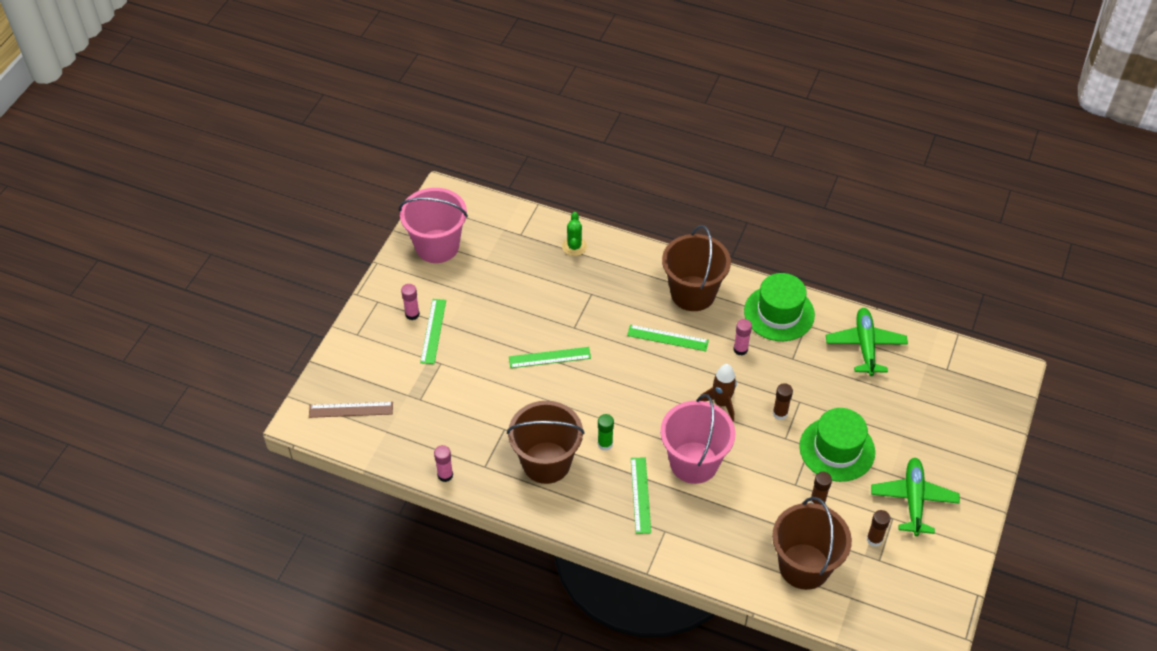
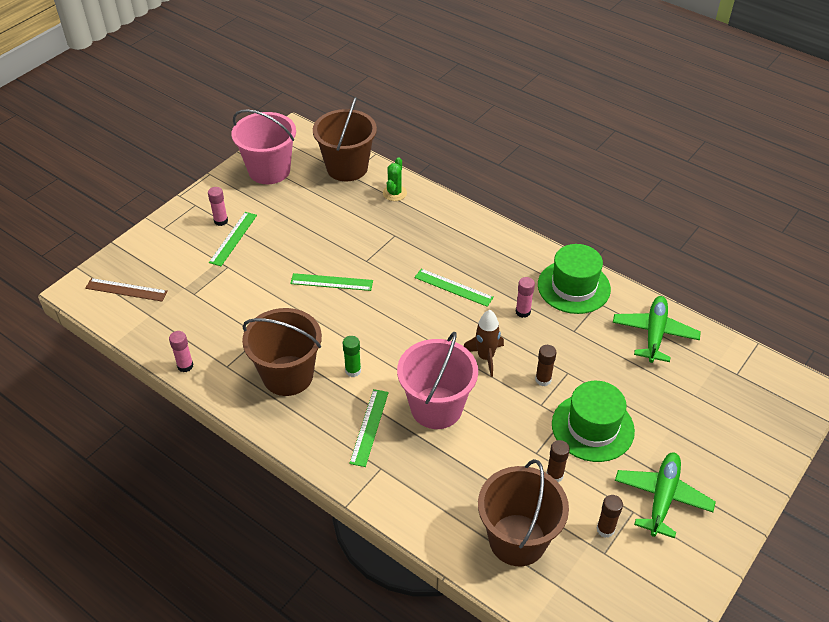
camera: 15 degrees right, 5 degrees down
(693, 293) = (493, 253): brown bucket -> brown bucket (347, 168)

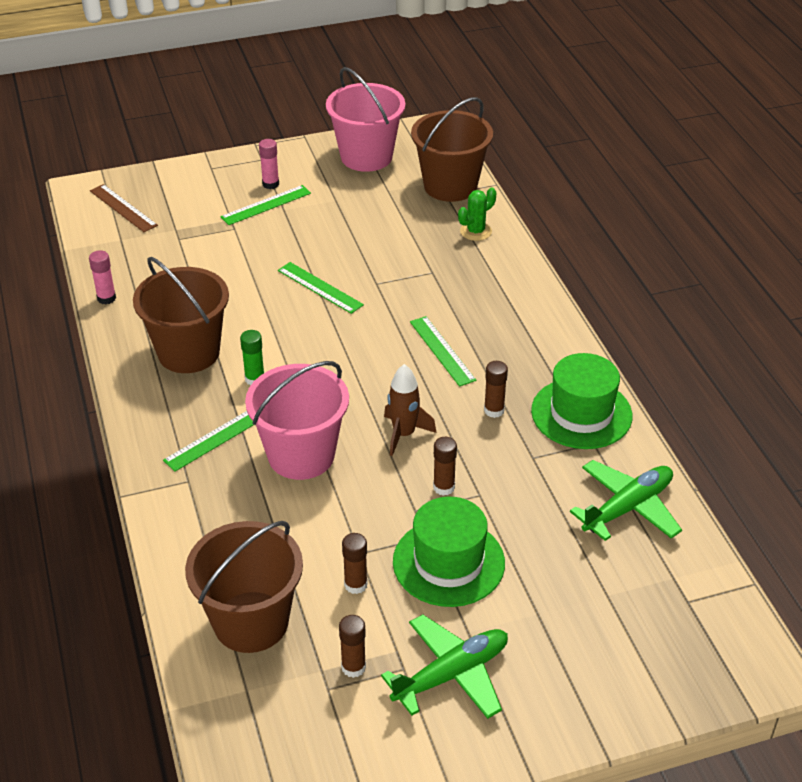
camera: 35 degrees right, 5 degrees down
(523, 312) = (494, 410): pink glue stick -> brown glue stick

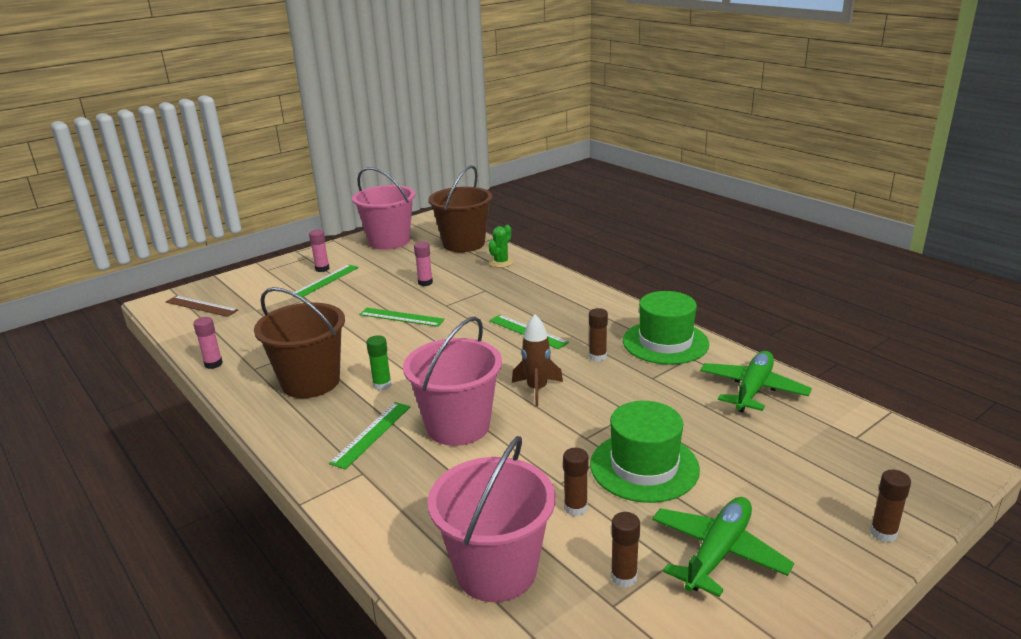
camera: 20 degrees left, 15 degrees down
(251, 622) = (496, 570): brown bucket -> pink bucket
(372, 240) = (425, 283): none -> pink glue stick
(444, 487) = (597, 415): brown glue stick -> brown glue stick (883, 533)

